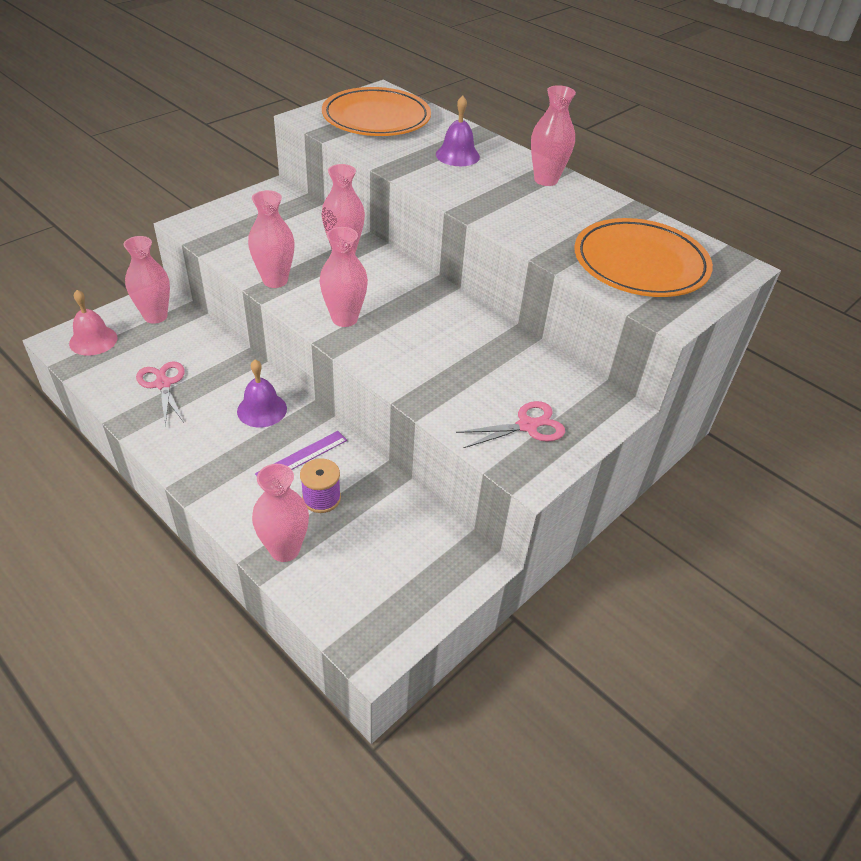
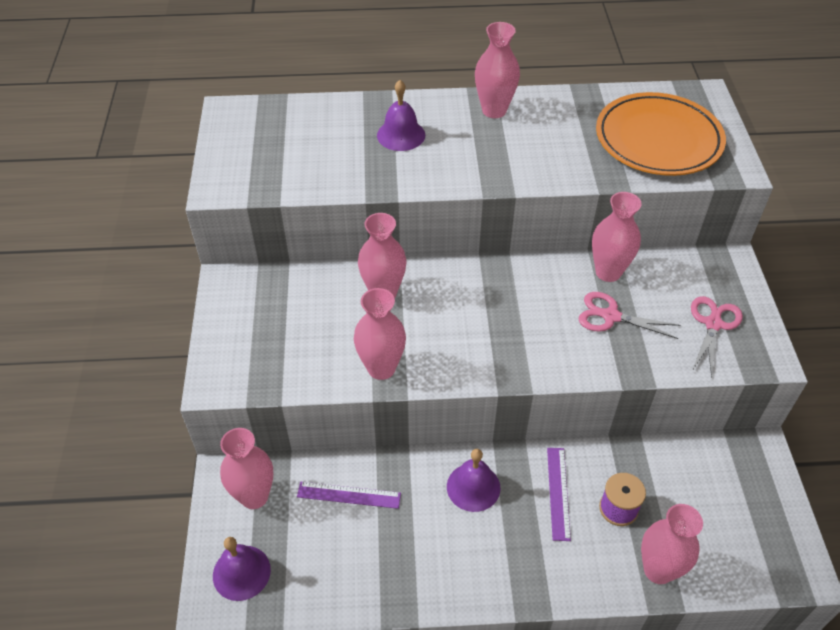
camera: 45 degrees left, 5 degrees up
(93, 340) = (241, 572): pink bell -> purple bell
(163, 384) = (368, 546): pink scissors -> pink scissors (611, 316)
(196, 355) = (349, 495): none -> purple ruler
(344, 319) = (485, 352): pink vase -> pink vase (608, 272)
(376, 118) = (277, 145): orange plate -> none

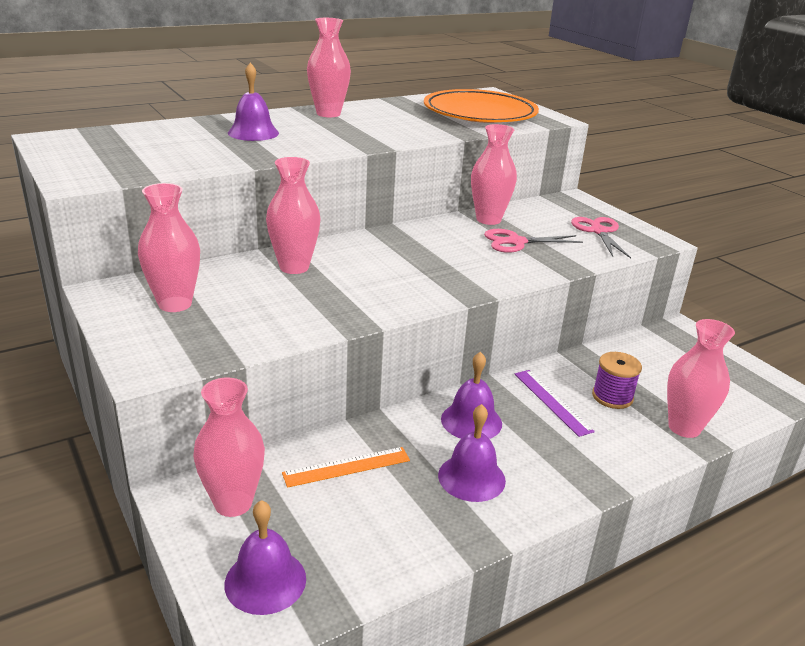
camera: 30 degrees left, 20 degrees down
(349, 495) = (347, 467): purple ruler -> orange ruler
(381, 368) = (336, 315): pink vase -> pink vase (175, 304)
(435, 545) = (471, 477): none -> purple bell

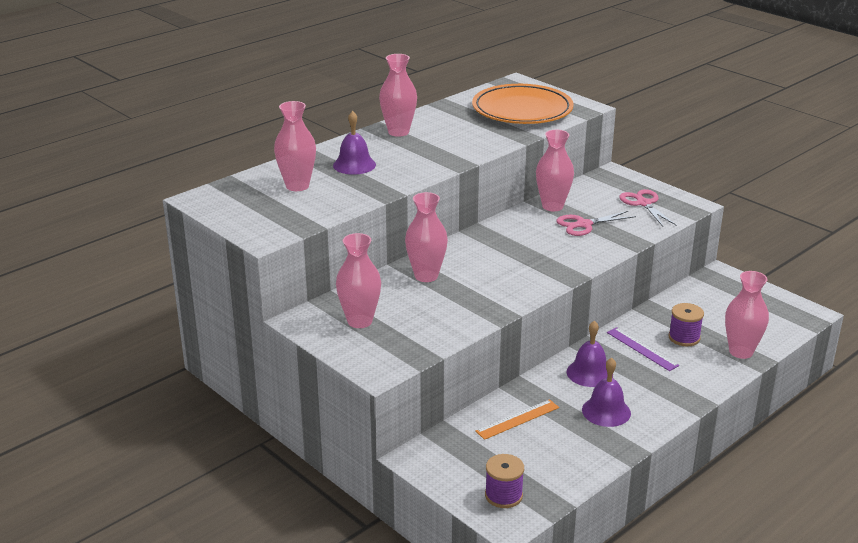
camera: 10 degrees left, 0 degrees up
(233, 503) = (454, 455): pink vase -> pink vase (297, 186)
(265, 581) = (503, 495): purple bell -> purple spool

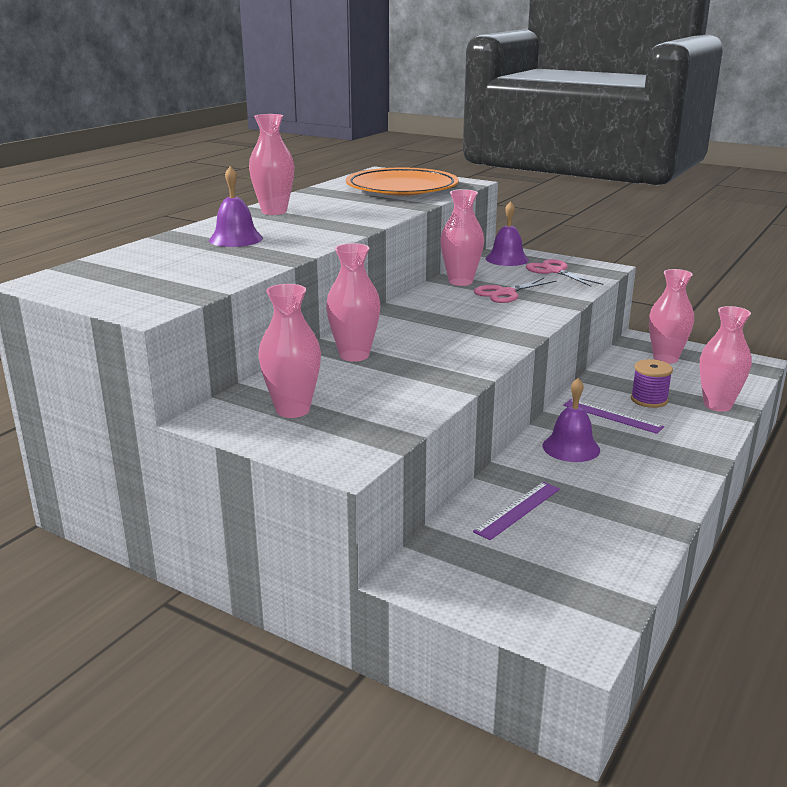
camera: 15 degrees left, 5 degrees down
(297, 186) = (171, 261): pink vase -> pink vase (665, 358)
(503, 495) = (555, 607): purple spool -> none
(517, 419) = (518, 510): orange ruler -> purple ruler
(606, 411) = (617, 485): purple bell -> purple bell (507, 259)

